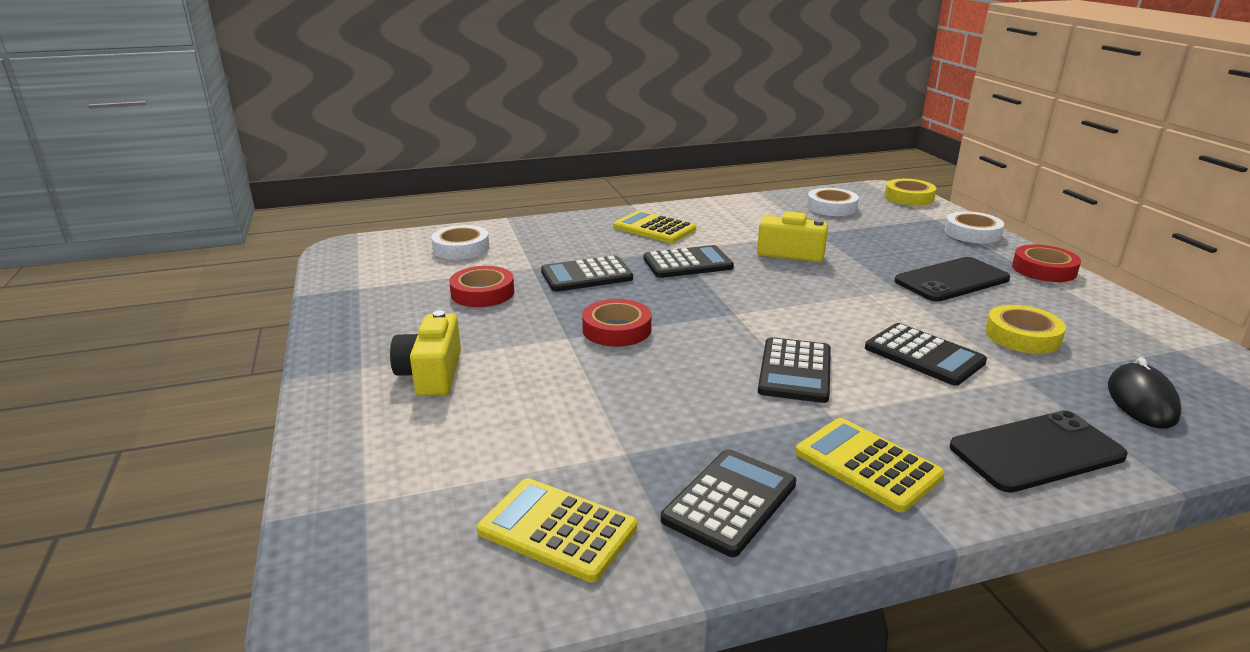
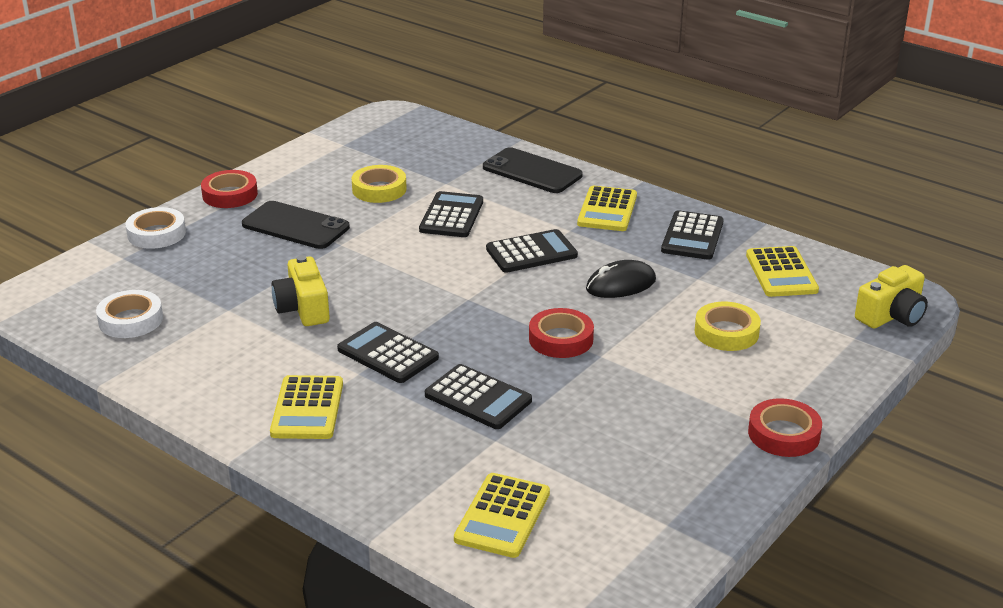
camera: 125 degrees left, 5 degrees up
(431, 374) = (727, 388): yellow camera -> yellow camera (891, 316)
(461, 248) = (502, 516): white tape -> yellow calculator
(482, 293) = (583, 438): red tape -> red tape (783, 434)
(730, 502) = (692, 236): black calculator -> black calculator turned 75 degrees counterclockwise
(909, 197) = (53, 283): yellow tape -> yellow tape (726, 332)
(1141, 401) = (434, 151): black mouse -> black mouse (621, 285)

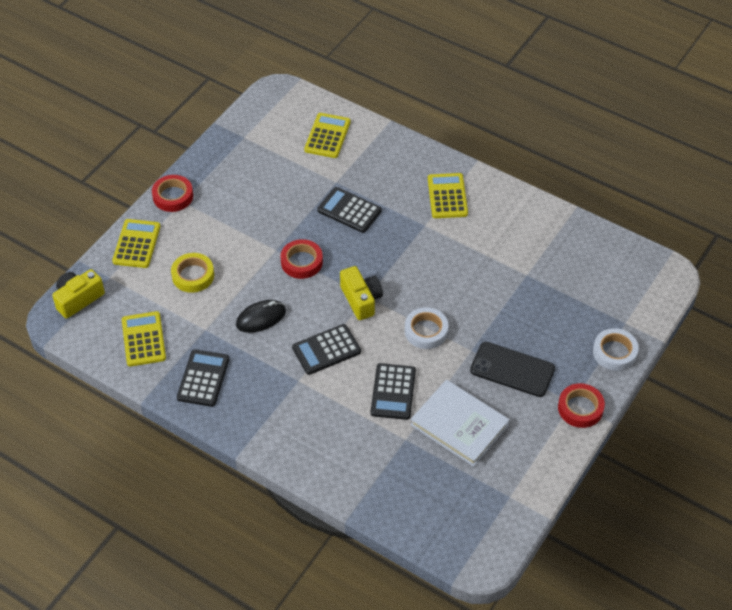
camera: 175 degrees right, 20 degrees up
(131, 320) = (586, 260): white tape -> white tape (426, 331)
(303, 308) = (476, 279): yellow camera -> yellow camera (361, 299)
(379, 189) = (459, 425): yellow tape -> white book
(388, 354) = (410, 242): black calculator -> none
(532, 171) = (333, 462): black phone -> none
(607, 210) = (268, 409): yellow calculator -> yellow calculator (136, 244)

